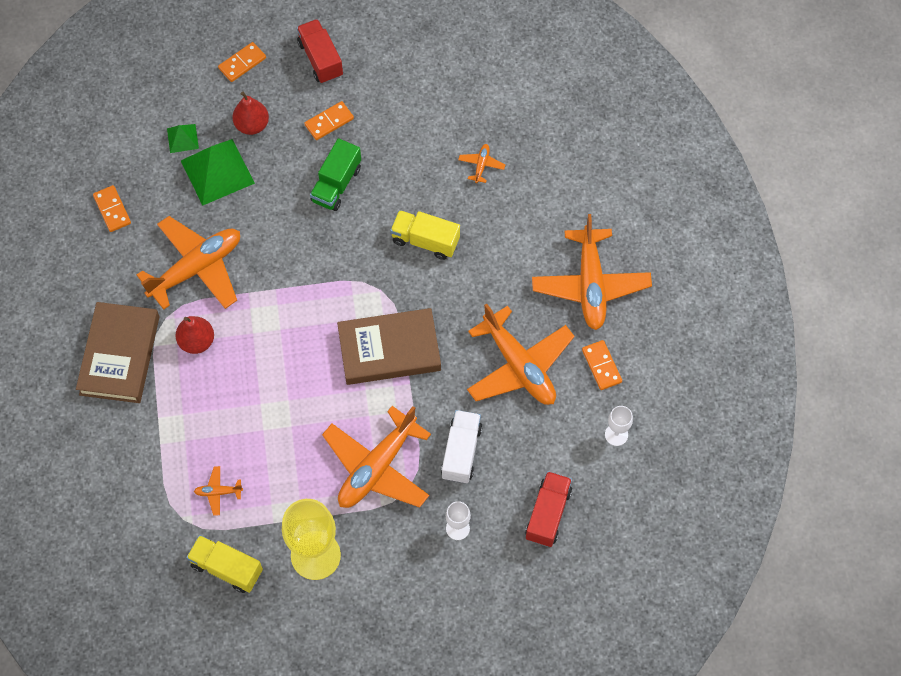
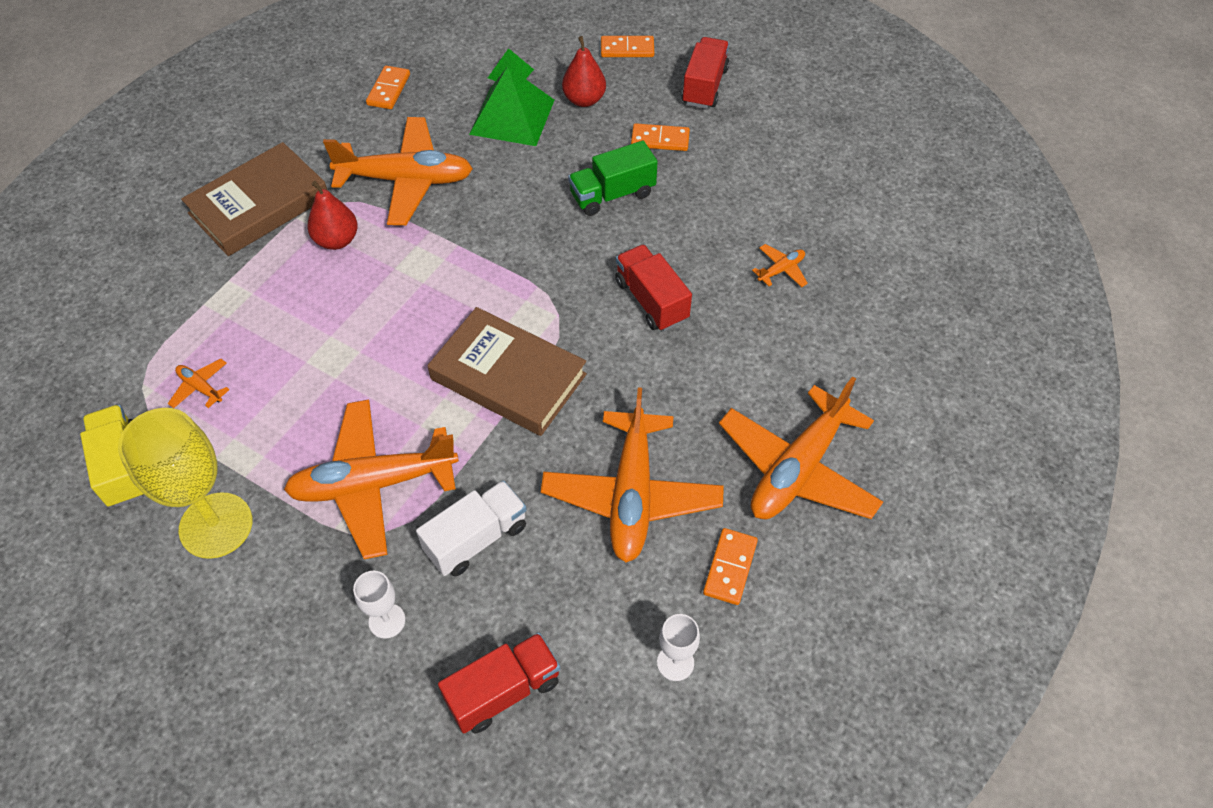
camera: 40 degrees right, 10 degrees down
(425, 240) = (651, 300): yellow truck -> red truck

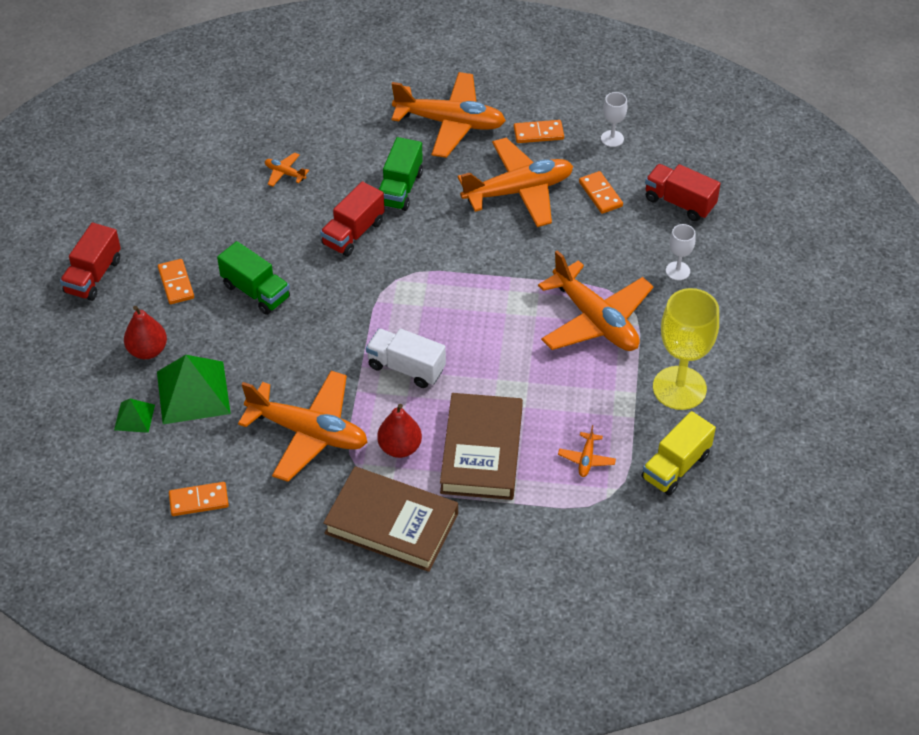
camera: 115 degrees left, 5 degrees down
(406, 180) = (308, 432): orange plane -> orange plane turned 135 degrees clockwise
(476, 539) = (597, 252): white truck -> white truck (406, 368)
(508, 377) = (467, 285): brown book -> brown book (481, 451)
(627, 49) = (63, 345): orange domino -> orange domino (600, 194)
(701, 370) = (400, 188): none -> green truck
(704, 86) = (93, 276): red truck -> red truck turned 60 degrees counterclockwise

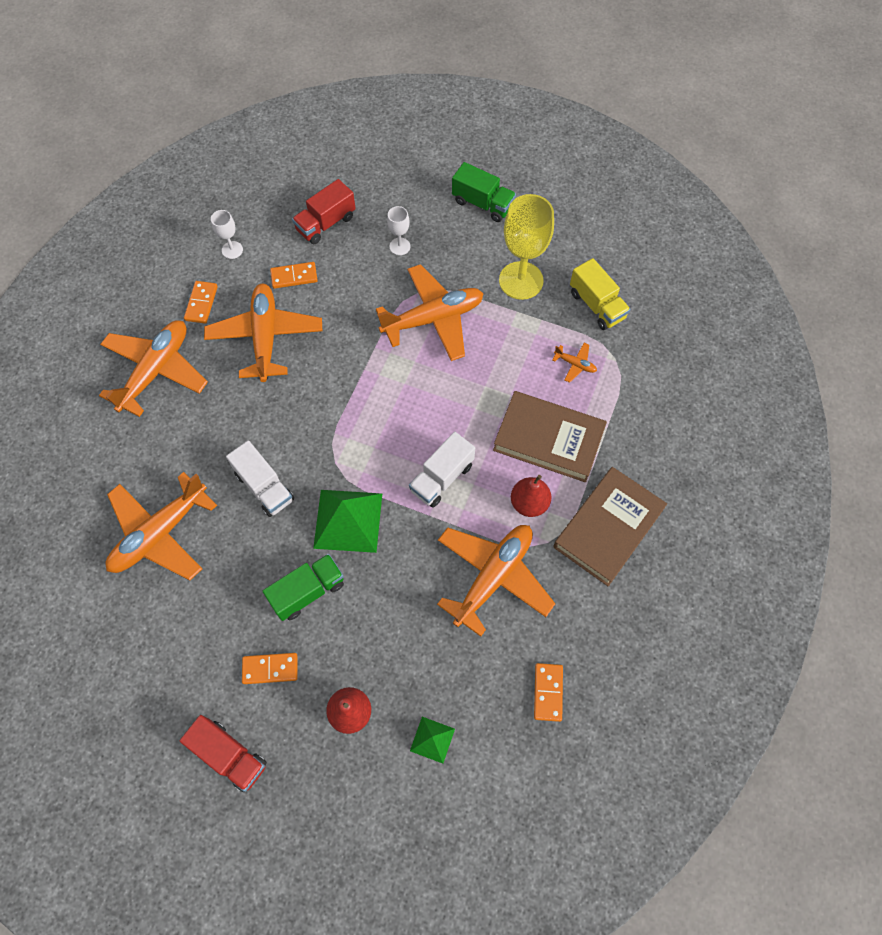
camera: 75 degrees left, 15 degrees up
(193, 392) = (417, 675): green pyramid -> green pyramid (348, 520)
(285, 173) = (160, 533): orange plane -> orange plane, size x2.45
(353, 233) = (264, 487): red truck -> white truck
(400, 188) = (223, 433): green truck -> green truck (482, 204)

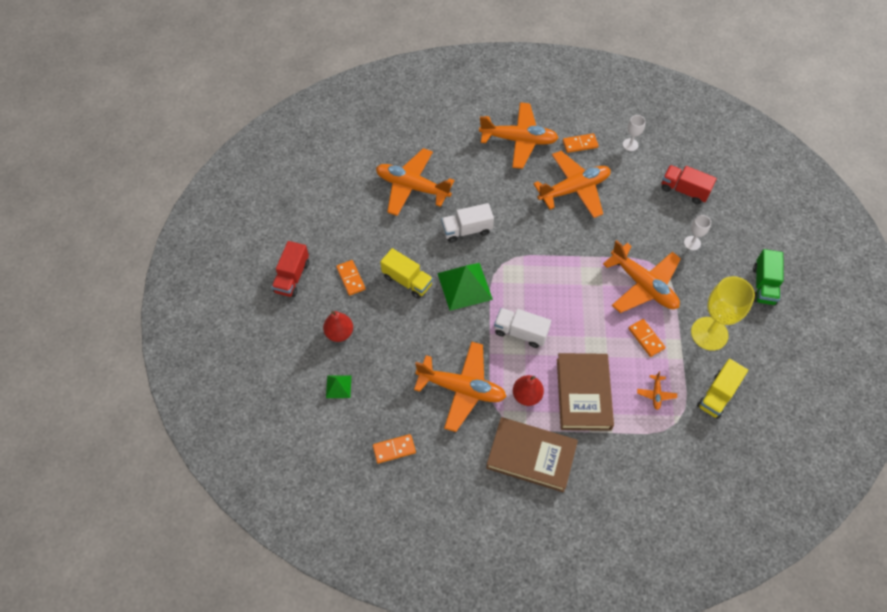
camera: 70 degrees right, 5 degrees down
(264, 487) = (467, 230): white truck -> white truck turned 45 degrees clockwise
(294, 276) = (630, 188): orange domino -> orange domino (646, 338)
(307, 592) = (407, 280): green truck -> yellow truck

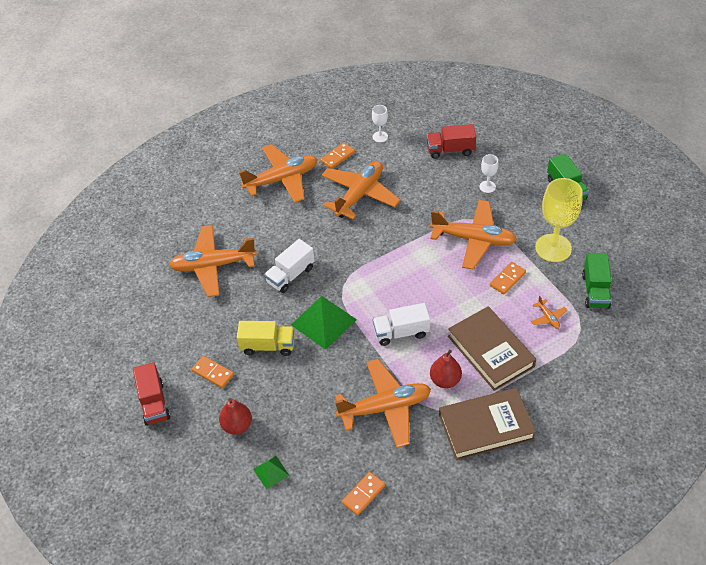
camera: 30 degrees left, 10 degrees down
(646, 338) = (507, 279): orange domino -> orange domino turned 75 degrees counterclockwise
(717, 395) = (595, 291): yellow truck -> green truck

